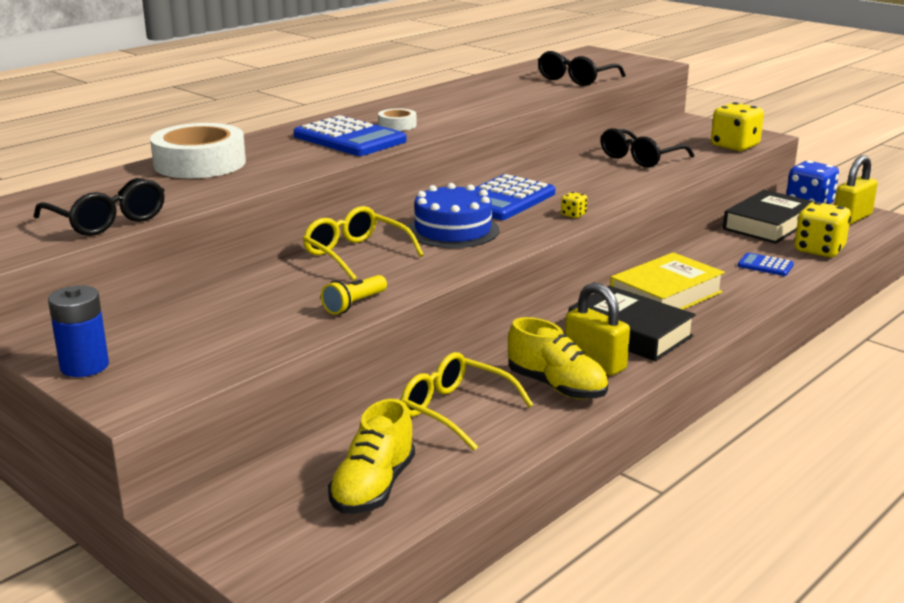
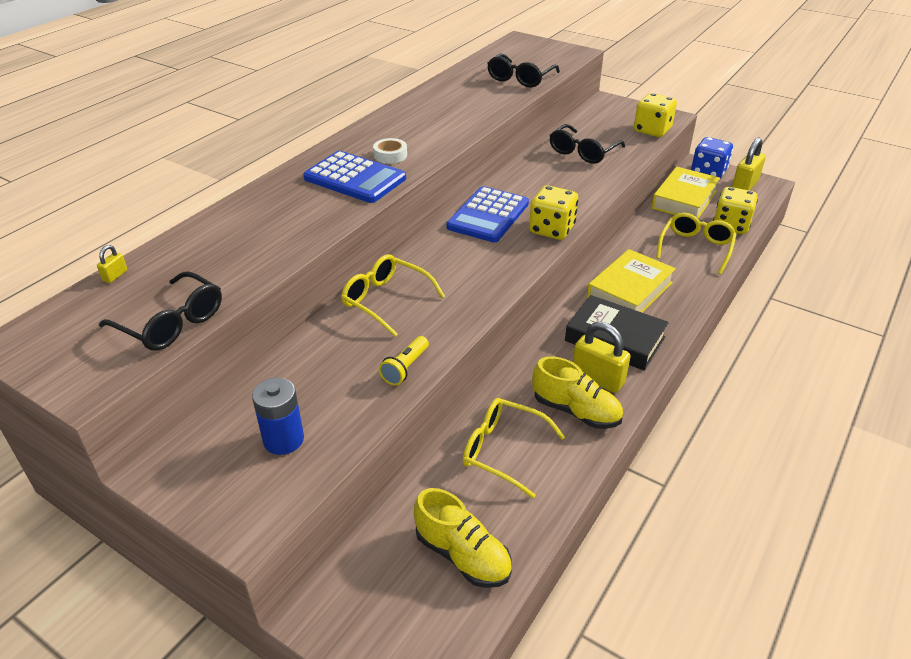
camera: 10 degrees left, 15 degrees up
(65, 187) = (115, 276): none -> yellow padlock
(84, 366) = (189, 484): blue battery -> blue battery (283, 439)
(200, 163) = (231, 227): white tape -> none
(373, 488) = (462, 555): yellow shoe -> yellow shoe turned 60 degrees counterclockwise
(453, 230) = (458, 260): blue cake -> none
(573, 215) = (551, 230): yellow dice -> yellow dice, size x2.25
(765, 265) = (695, 248): blue calculator -> yellow glasses
(768, 225) = (684, 200): black book -> yellow book

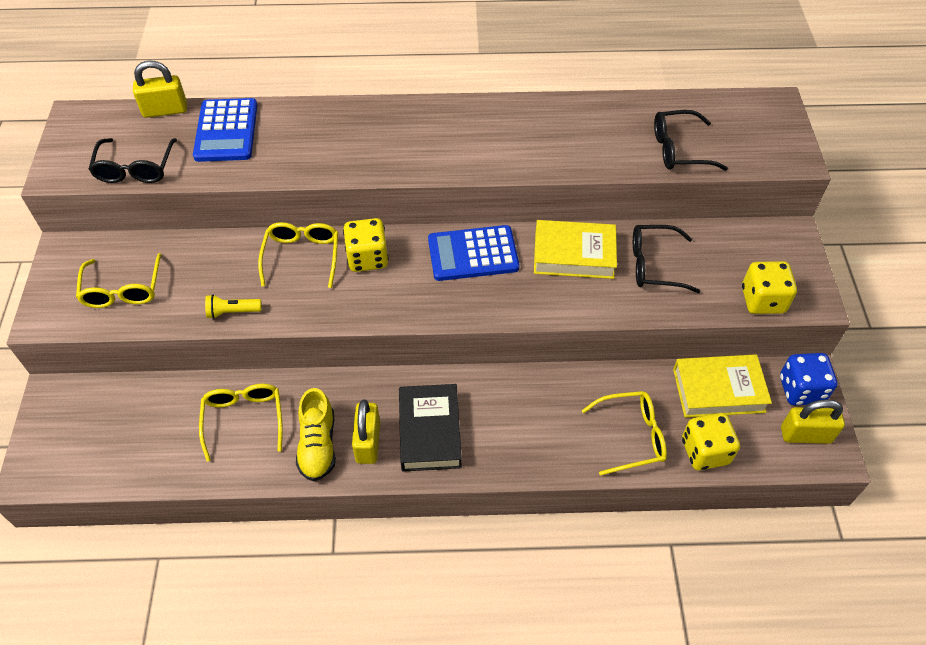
camera: 55 degrees right, 15 degrees up
(115, 276) = (165, 110): yellow padlock -> yellow padlock, size x2.21
(283, 439) = (123, 290): blue battery -> yellow glasses
(355, 178) = (383, 147): blue calculator -> blue calculator (226, 131)
(390, 155) = (438, 146): white tape -> none
(462, 555) = (134, 446): yellow shoe -> none
(551, 230) = (488, 308): yellow dice -> yellow dice (367, 258)
(629, 290) = (511, 412): yellow book -> yellow book (574, 255)

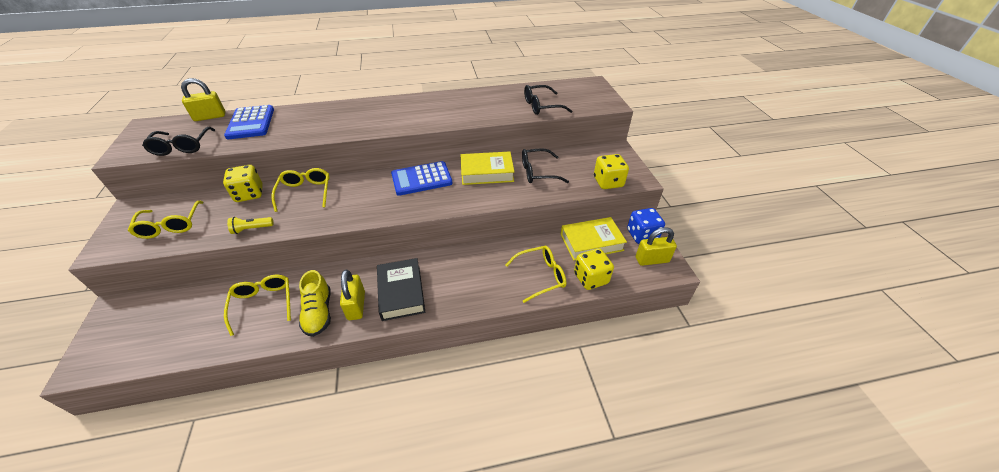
camera: 10 degrees left, 10 degrees down
(367, 258) = (351, 188): yellow dice -> yellow dice (249, 194)

